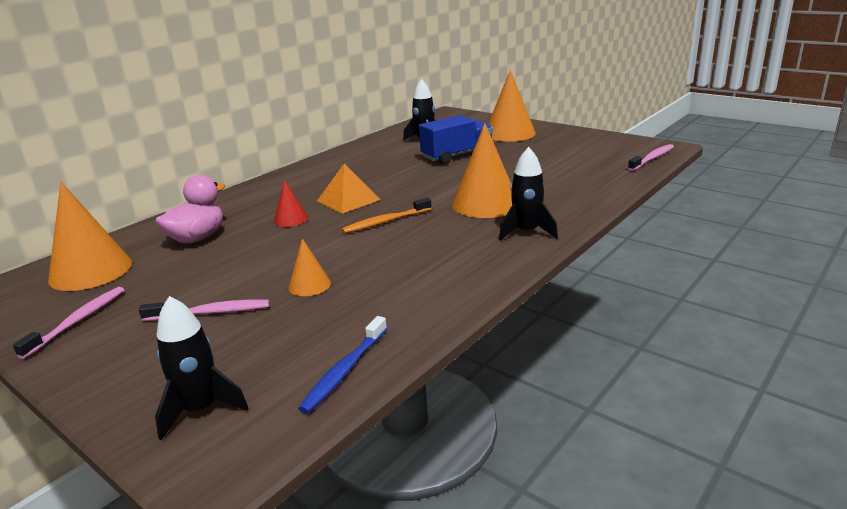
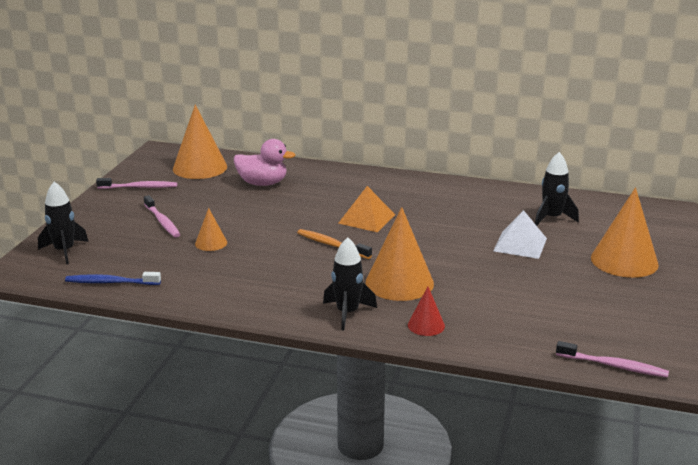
camera: 65 degrees right, 0 degrees up
(291, 219) = (314, 206): red cone -> red cone (426, 325)
(457, 156) = (520, 244): blue truck -> white pyramid

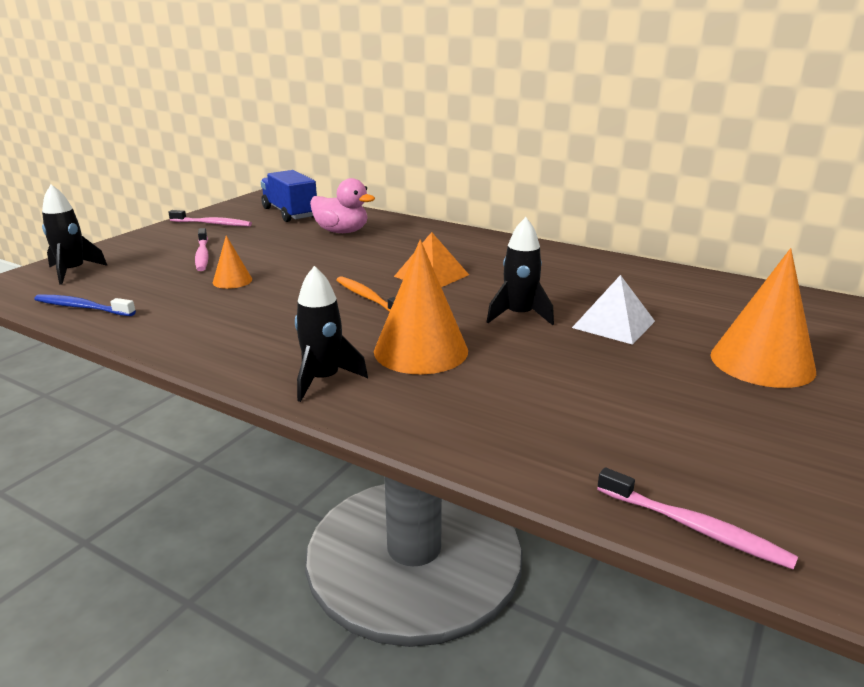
camera: 15 degrees right, 0 degrees up
(200, 167) = (290, 213): orange cone -> blue truck
(426, 325) = (419, 412): red cone -> none
(552, 218) = (672, 299): black rocket -> black rocket (519, 315)

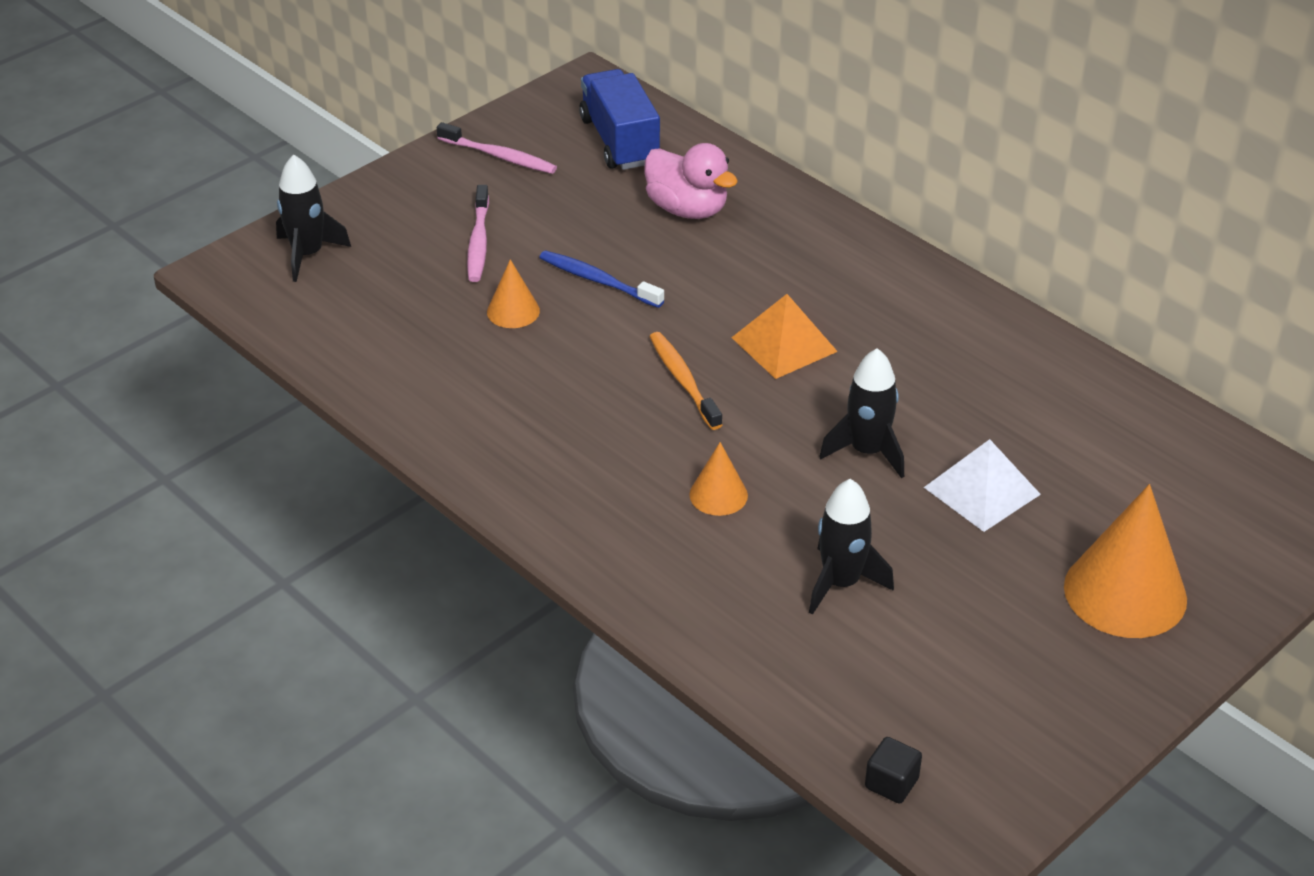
camera: 15 degrees right, 15 degrees up
(82, 307) = (324, 338): blue toothbrush -> blue toothbrush (598, 280)
(323, 379) = (593, 523): black rocket -> black rocket (841, 583)
(421, 350) = (718, 495): orange cone -> orange cone, size x0.51
(695, 527) = (891, 783): pink toothbrush -> black cube

